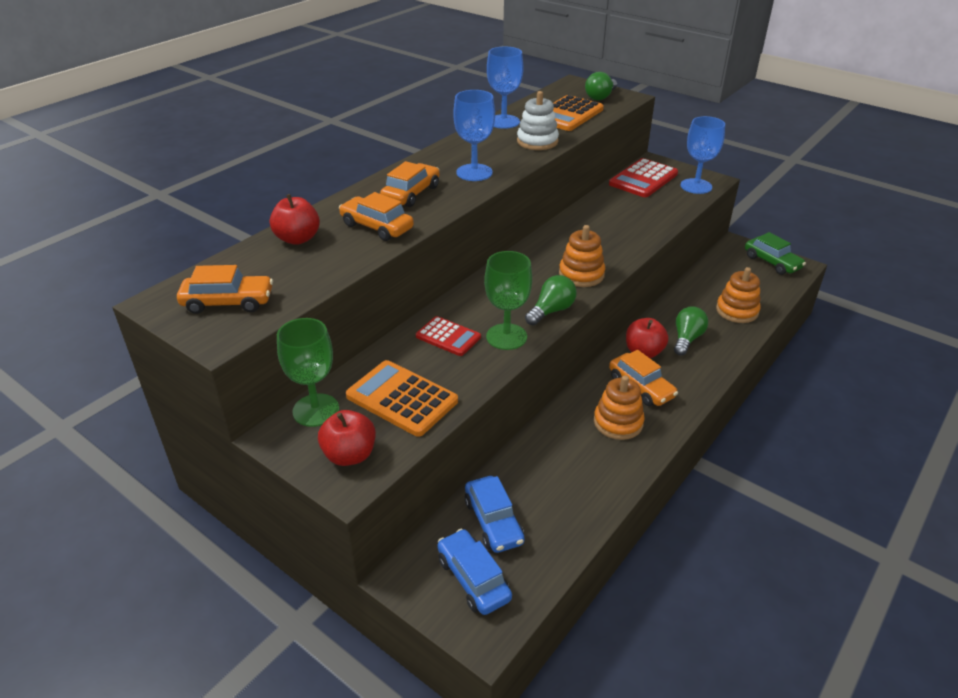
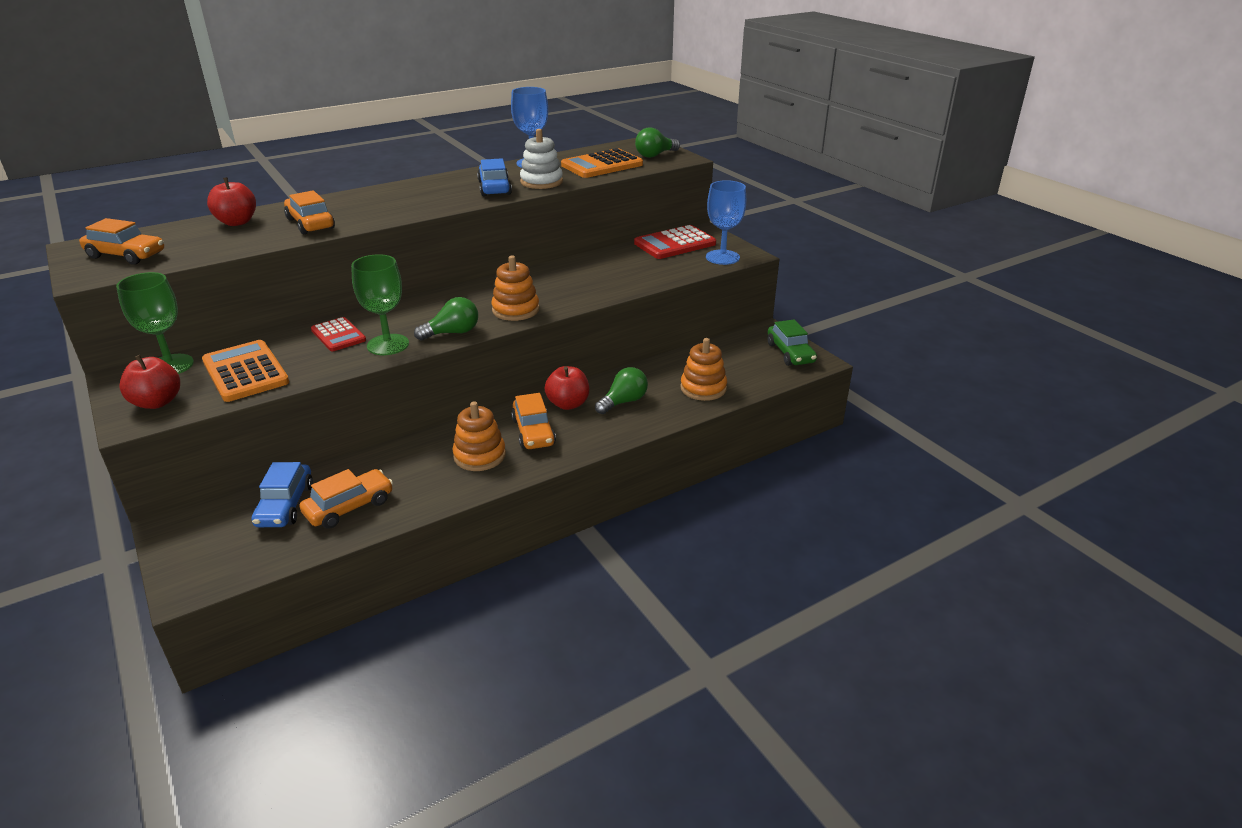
camera: 20 degrees right, 5 degrees down
(411, 194) = (373, 205): orange car -> orange car (349, 507)
(473, 579) = (222, 543): blue car -> blue car (494, 188)
(474, 172) = (449, 197): blue goblet -> none

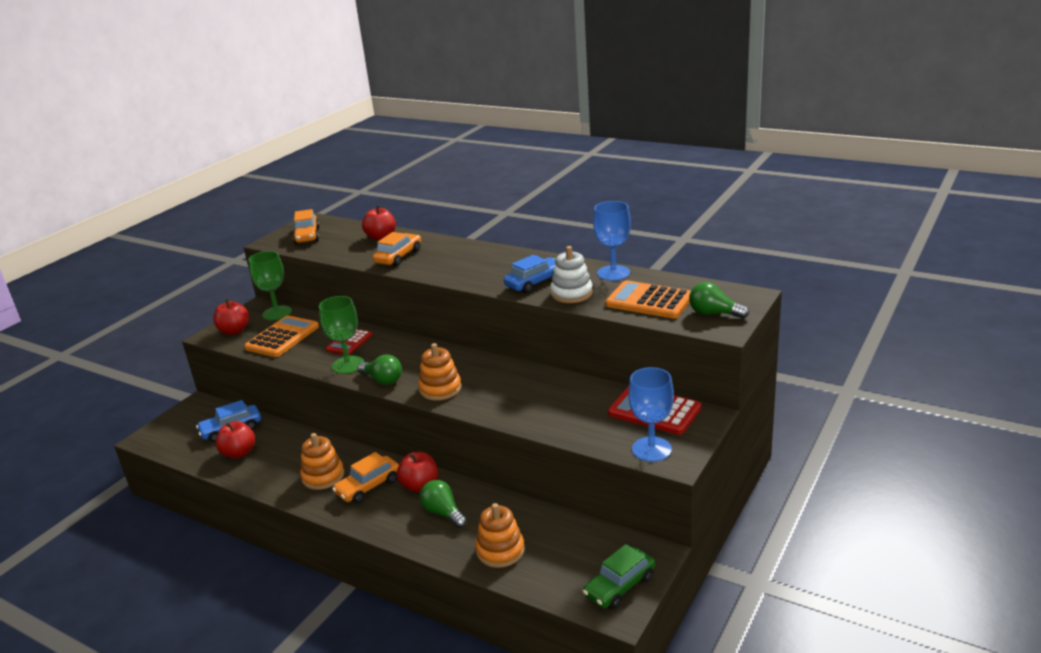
camera: 65 degrees right, 5 degrees down
(349, 507) = (239, 453): orange car -> red apple
(623, 402) = (443, 513): green light bulb -> green light bulb turned 150 degrees counterclockwise

